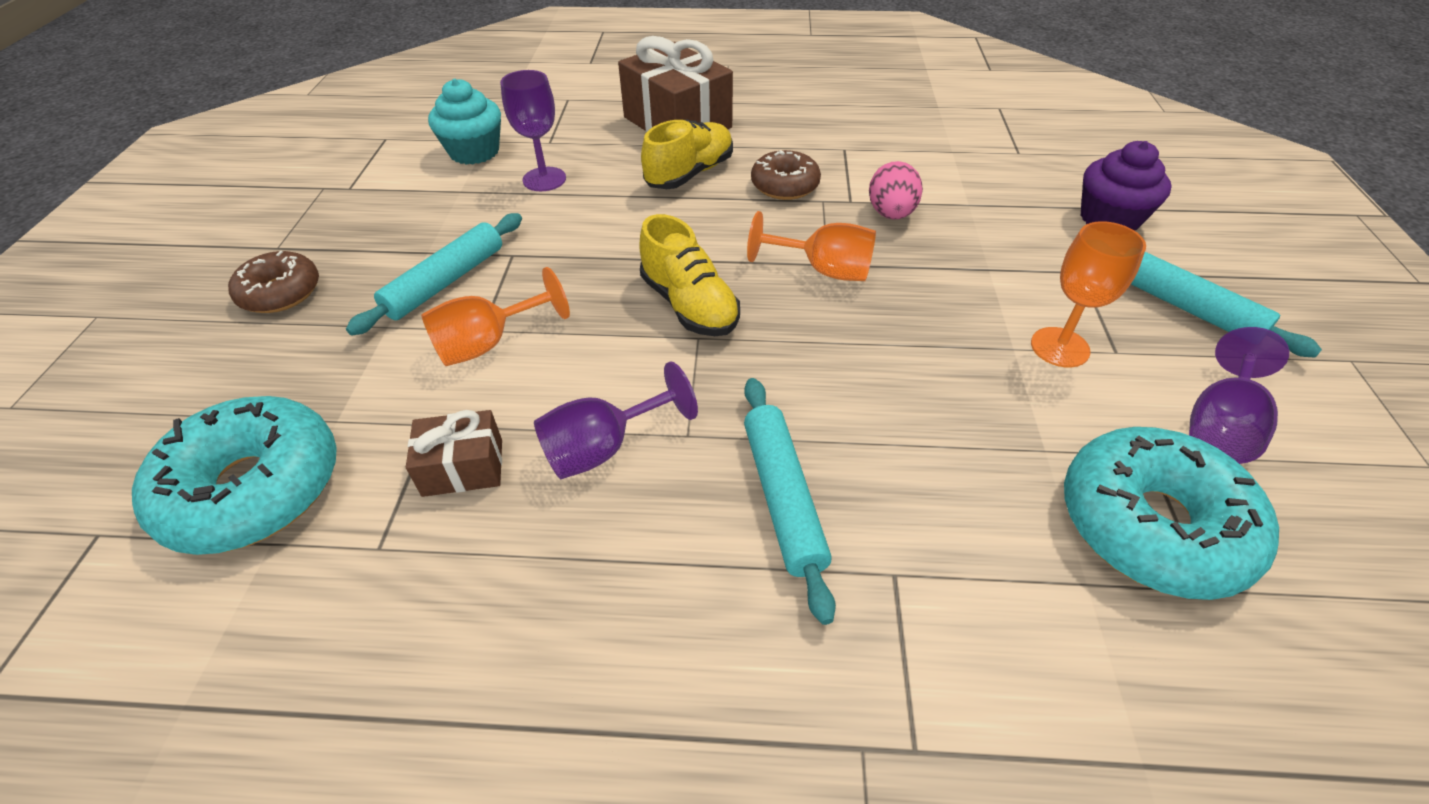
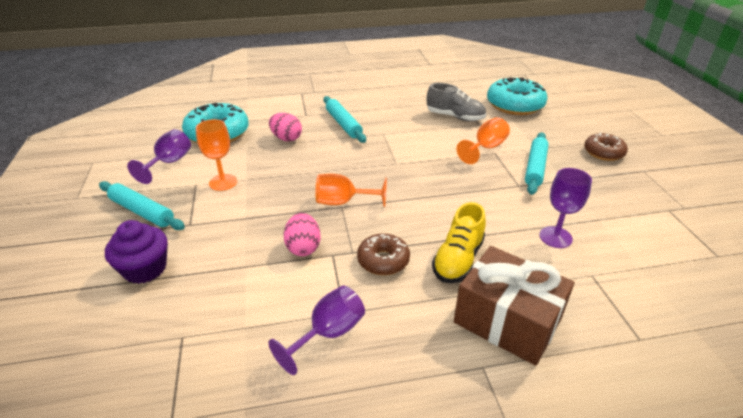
camera: 165 degrees right, 10 degrees down
(463, 467) = (455, 117): brown gift -> grey shoe
(474, 152) = (634, 253): turquoise cupcake -> none
(603, 447) = (411, 127): purple goblet -> purple goblet (328, 334)
(689, 305) = (407, 175): yellow shoe -> none
(944, 464) = (286, 138): none -> pink egg

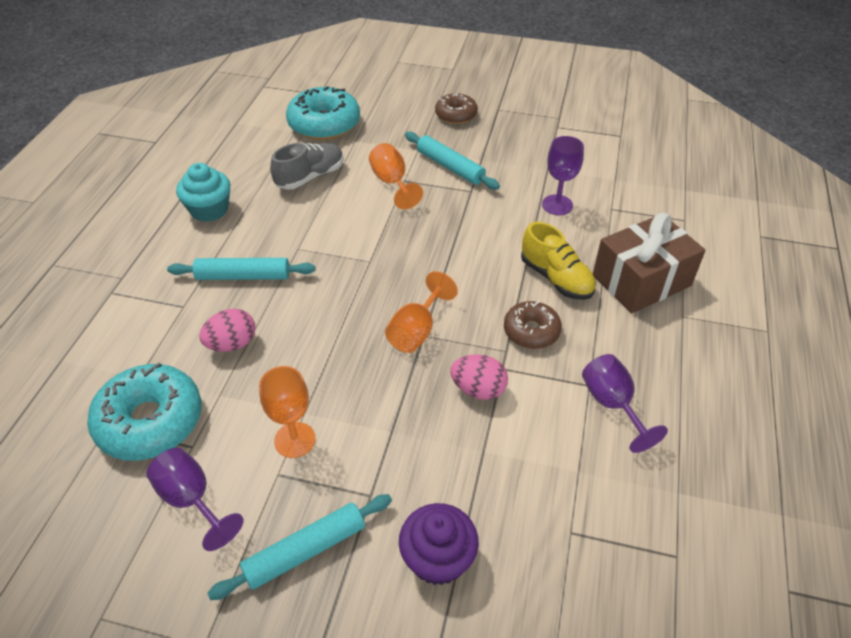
camera: 65 degrees left, 10 degrees up
(389, 96) = (209, 210): none -> turquoise cupcake

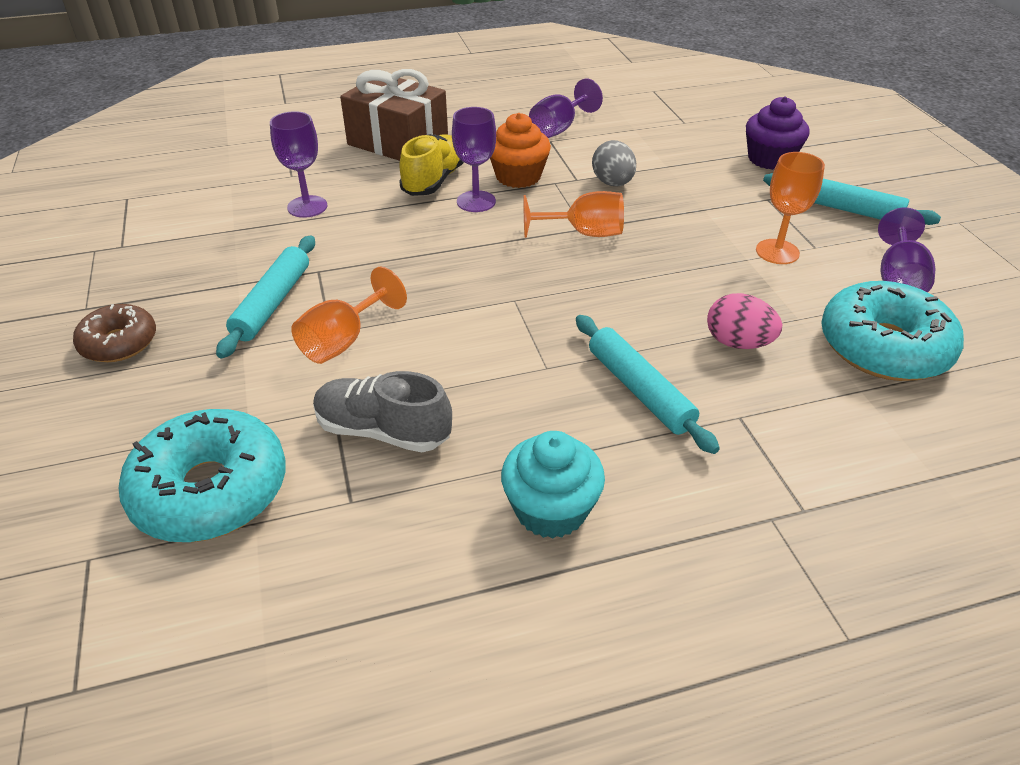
camera: 120 degrees left, 5 degrees down
(478, 389) = (612, 183): pink egg -> grey egg
(506, 290) = (476, 201): none -> purple goblet
(531, 331) = (518, 176): brown donut -> orange cupcake

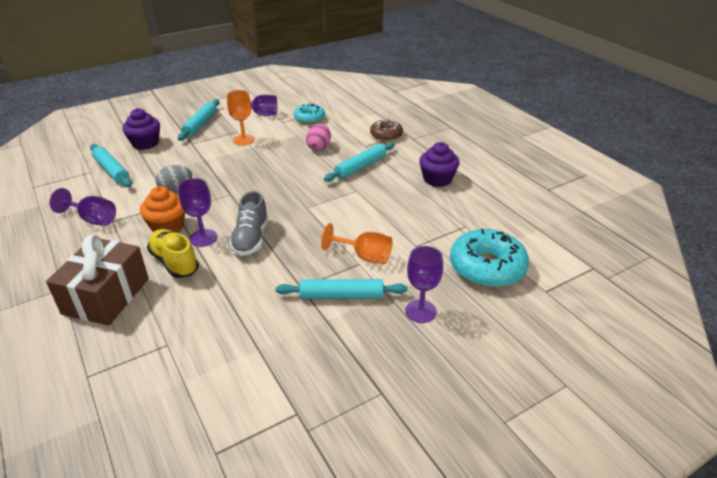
camera: 105 degrees left, 5 degrees down
(119, 343) = (408, 353): brown donut -> brown donut (386, 135)
(307, 207) = (219, 317): purple goblet -> purple goblet (421, 311)
(383, 431) = (421, 227): grey shoe -> grey shoe (251, 239)
(434, 181) = (174, 262): yellow shoe -> yellow shoe turned 45 degrees clockwise
(550, 509) = (437, 179): turquoise cupcake -> purple cupcake
(583, 233) = (236, 194): orange goblet -> none
(684, 136) = (111, 170): none -> turquoise rolling pin
(883, 347) = (309, 119): turquoise donut -> turquoise donut, size x0.59

